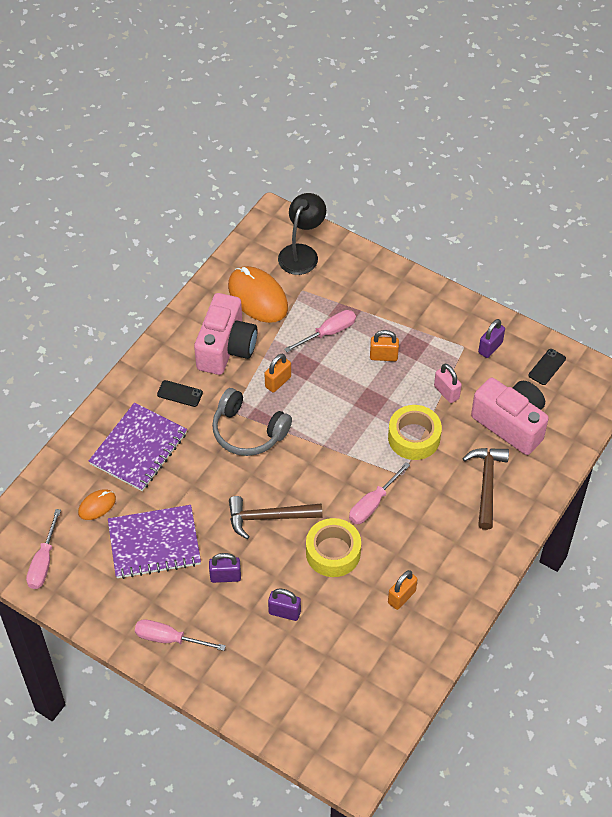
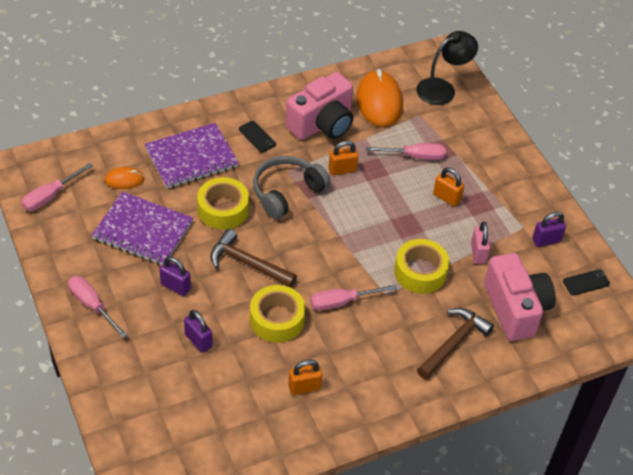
camera: 30 degrees right, 5 degrees down
(207, 481) = (223, 209): none -> yellow tape
(248, 431) = (287, 192): grey headphones -> grey headphones turned 75 degrees clockwise

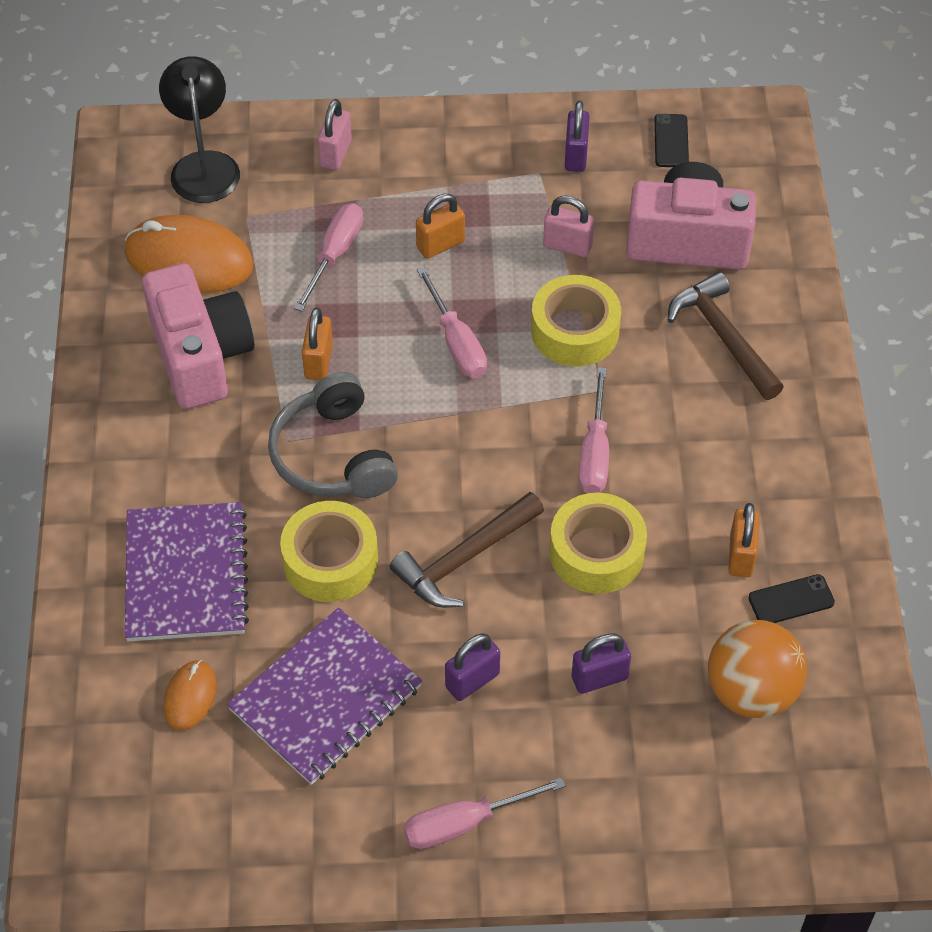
camera: 65 degrees left, 5 degrees up
(50, 196) = (174, 832): pink screwdriver -> pink screwdriver (456, 342)
(217, 413) = (751, 691): none -> orange ball
(257, 137) = (184, 459): black phone -> black phone (791, 600)
(482, 137) = (335, 154): none -> pink padlock

